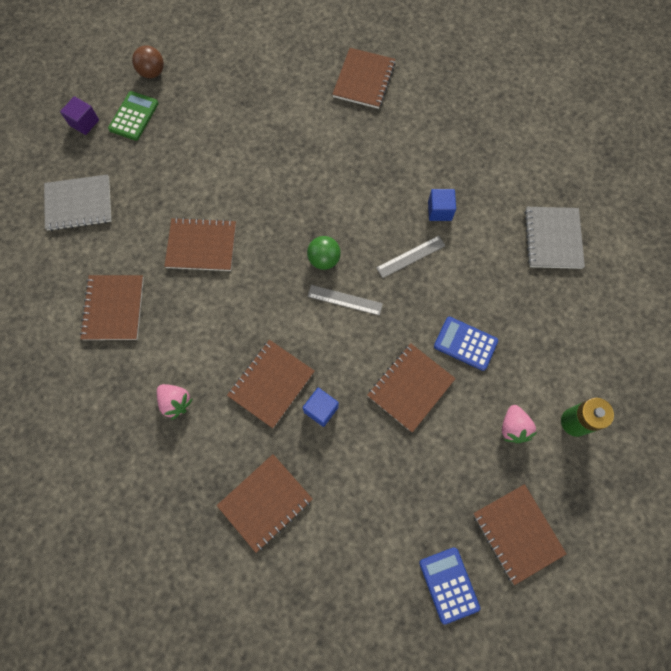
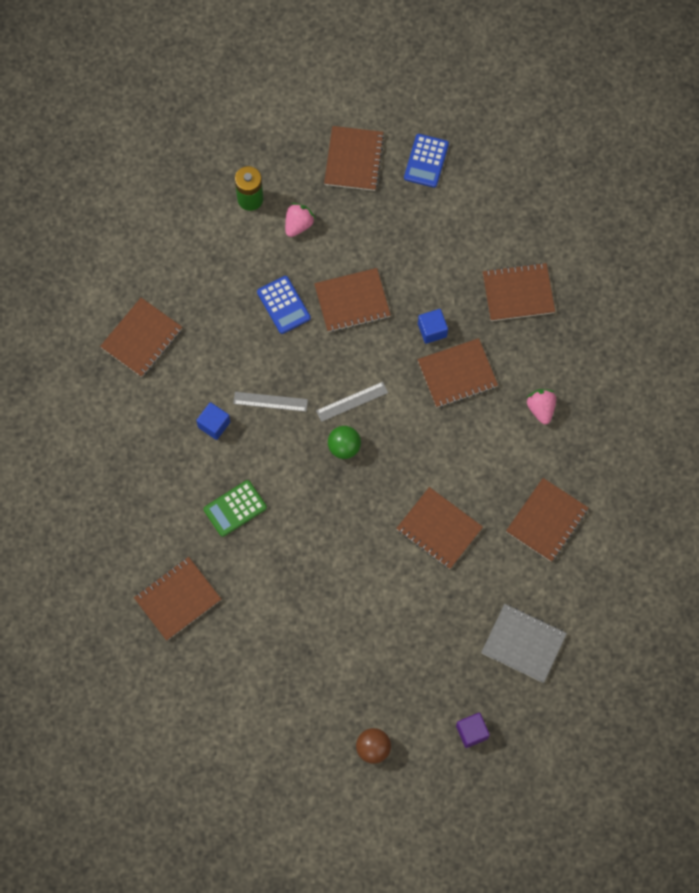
camera: 145 degrees left, 0 degrees up
(133, 116) = (420, 707): green calculator -> green calculator (235, 508)
(345, 300) = (352, 401): grey ruler -> grey ruler turned 75 degrees counterclockwise
(553, 238) = (141, 338): grey notebook -> brown notebook

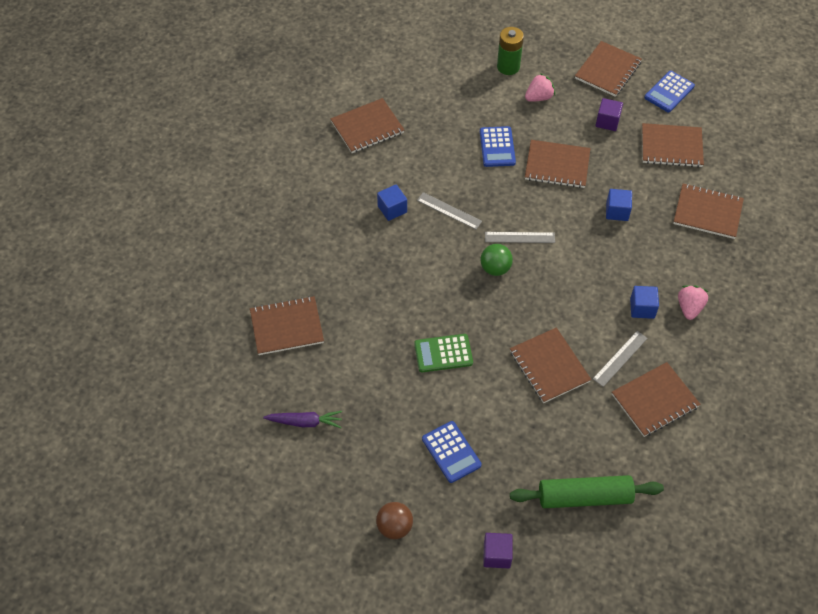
camera: 25 degrees right, 15 degrees down
(235, 508) = (375, 278): green calculator -> green calculator (443, 353)
(245, 687) = (305, 422): none -> purple carrot
(379, 225) = (607, 121): none -> purple cube
(389, 655) = (451, 452): none -> blue calculator
(457, 374) = (624, 252): brown notebook -> brown notebook (671, 147)
(498, 429) = (642, 308): none -> blue cube
(499, 491) = (620, 358): none -> grey ruler
(523, 644) = (584, 497): grey notebook -> green rolling pin

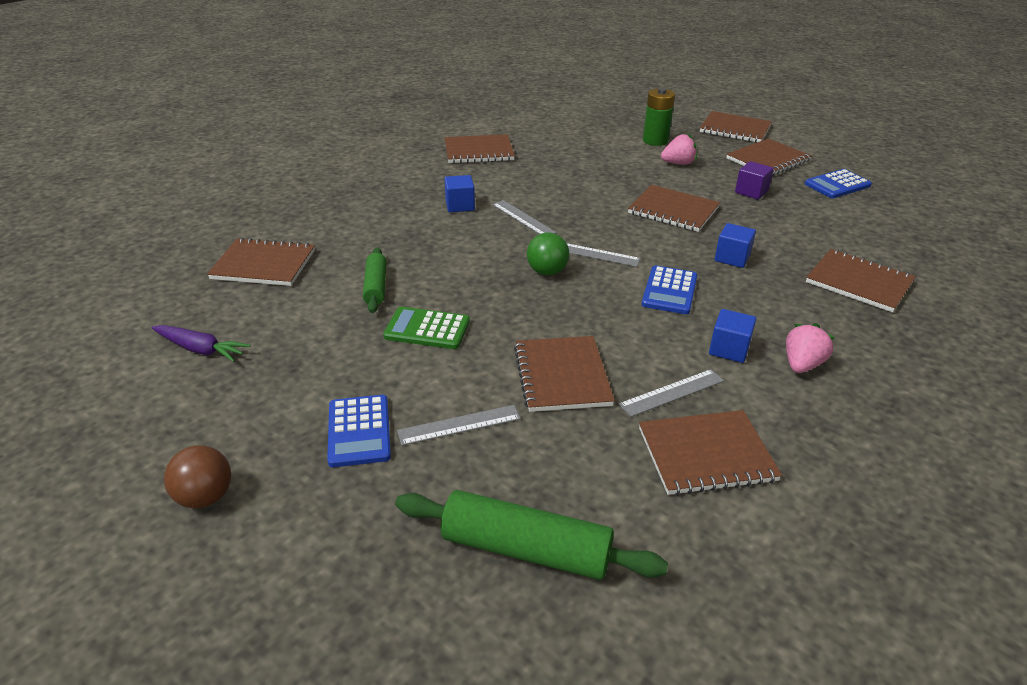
camera: 20 degrees right, 20 degrees down
(384, 323) = (376, 287): none -> green rolling pin
(497, 147) = (610, 186): blue calculator -> blue calculator (669, 291)
(497, 555) = (326, 588): purple cube -> none
(507, 427) = (459, 425): none -> grey ruler
(671, 147) = (826, 222): brown notebook -> brown notebook (735, 129)

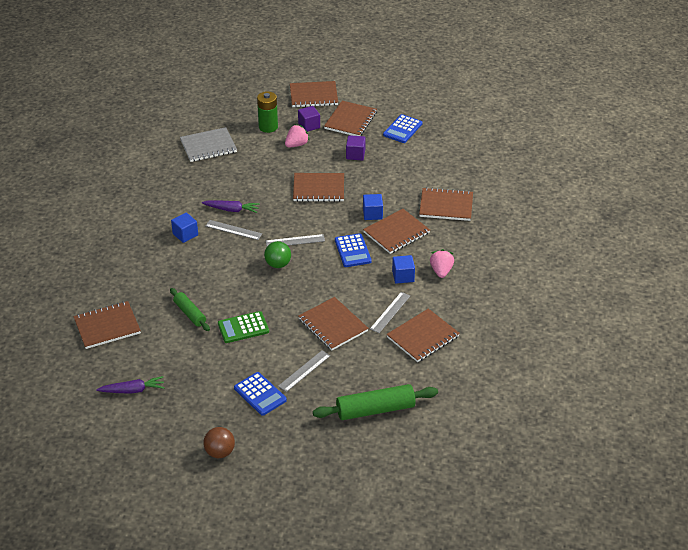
camera: 30 degrees left, 5 degrees up
(478, 151) = (156, 181): brown notebook -> brown notebook (396, 233)
(540, 199) = (231, 210): none -> purple carrot
(568, 139) = (208, 146): none -> grey notebook
(708, 151) = (309, 125): none -> purple cube

